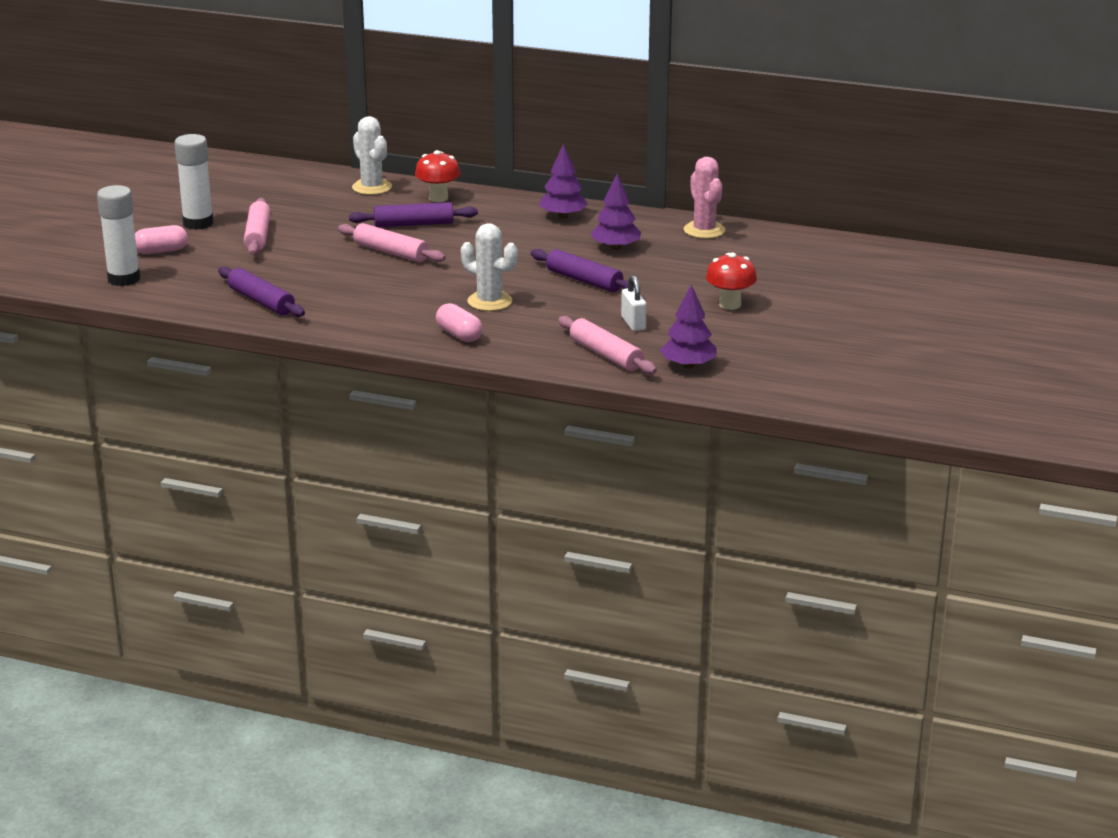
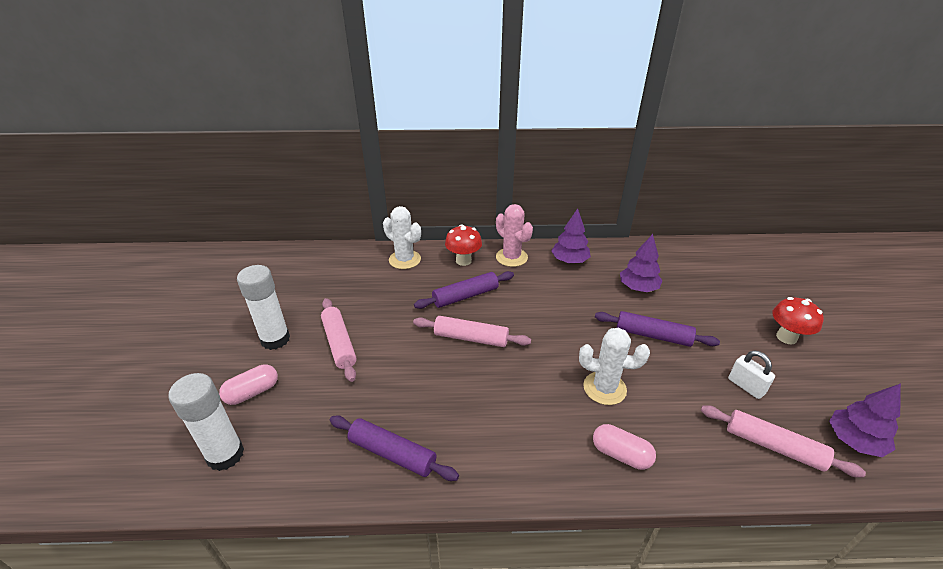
camera: 20 degrees left, 10 degrees up
(704, 230) = (678, 254): pink cactus -> pink cactus (511, 257)

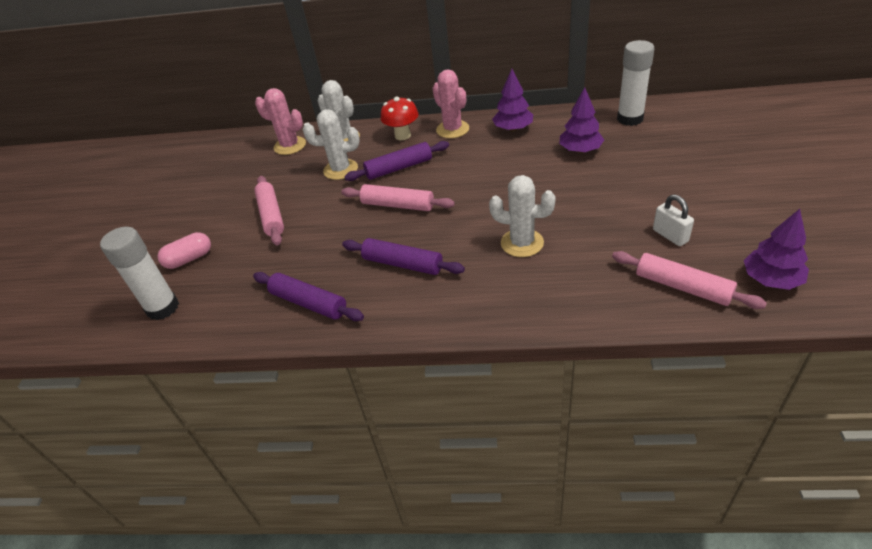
camera: 10 degrees right, 5 degrees up
(275, 339) = (213, 215): white glue stick -> white glue stick (630, 119)
(350, 264) = (290, 146): none -> pink cactus
(406, 294) = (340, 170): none -> white cactus
(621, 454) = (524, 298): pink capsule -> none
(653, 335) = (584, 194): purple rolling pin -> purple rolling pin (402, 264)
(786, 337) = (729, 189): red mushroom -> none

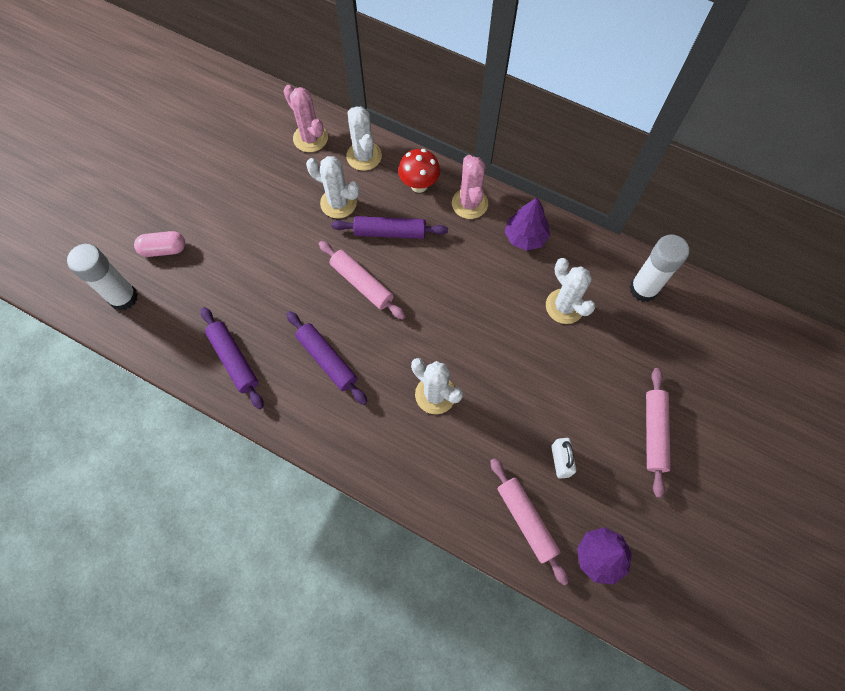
camera: 20 degrees right, 25 degrees up
(271, 216) = (251, 232): pink rolling pin -> pink rolling pin (654, 433)
(580, 150) = (564, 306): purple tree -> white cactus

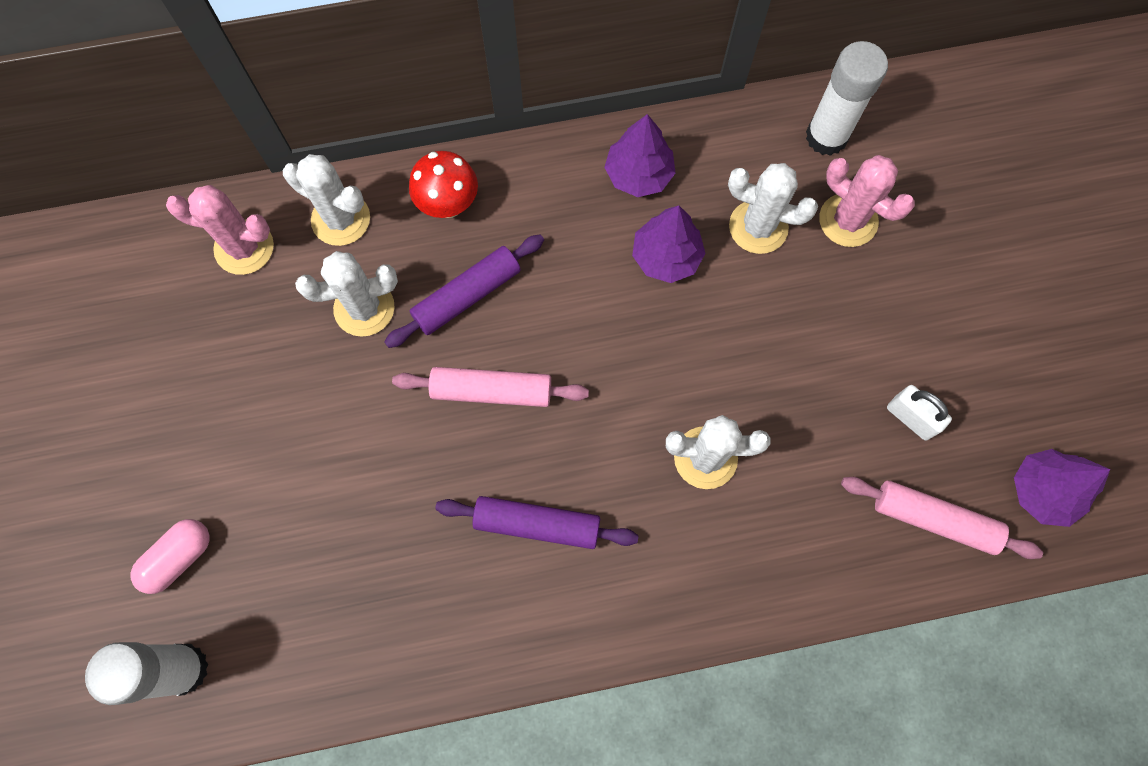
camera: 40 degrees left, 5 degrees up
(234, 360) = (417, 624): purple rolling pin -> none
(469, 203) = (534, 182): pink cactus -> pink cactus (848, 220)
(503, 285) = (666, 256): none -> purple tree
(654, 433) = (979, 301): pink rolling pin -> none

